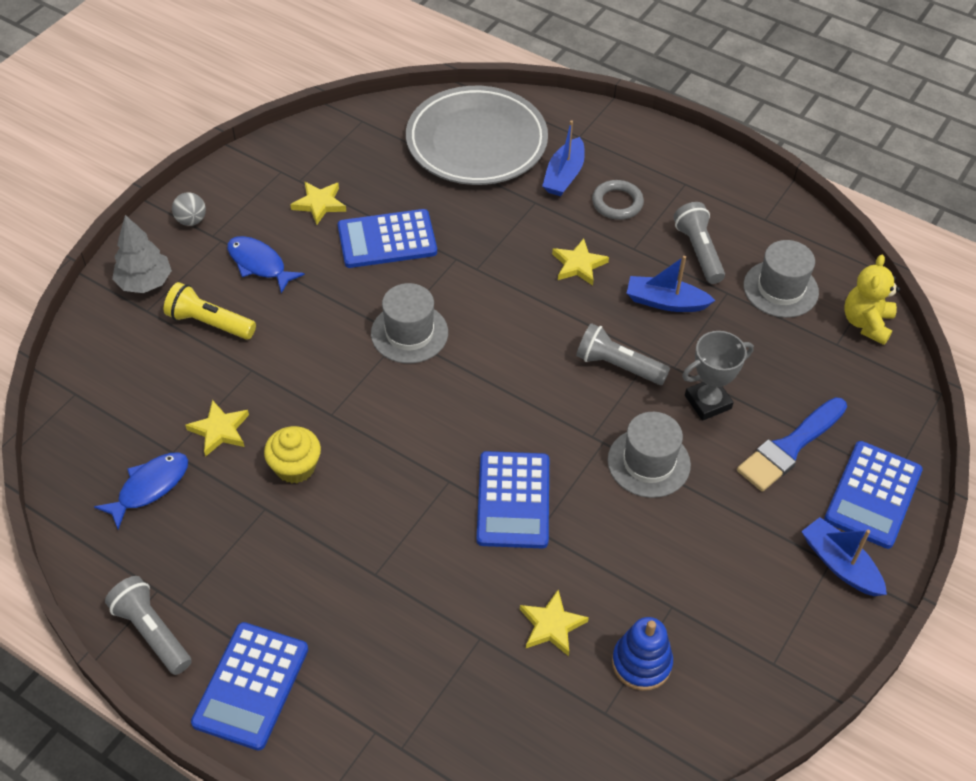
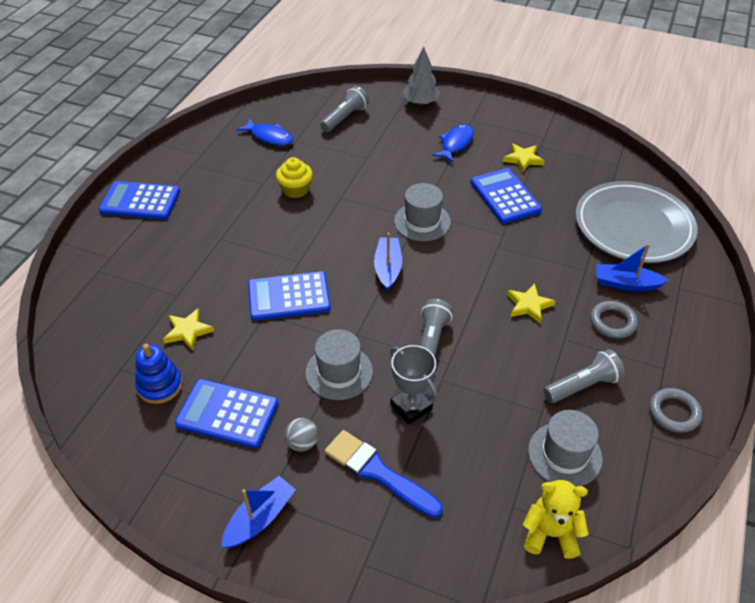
camera: 80 degrees right, 5 degrees down
(152, 632) = (173, 158): grey flashlight -> grey flashlight (345, 118)
(191, 220) = (480, 109): grey ball -> grey ball (302, 443)
(209, 323) = (398, 133): yellow flashlight -> none
(220, 430) = (316, 154): yellow star -> none
(665, 302) = (512, 367): blue boat -> blue boat (388, 268)
(740, 194) = (674, 412): none -> grey ring
(873, 495) = (339, 544): blue calculator -> blue calculator (227, 414)

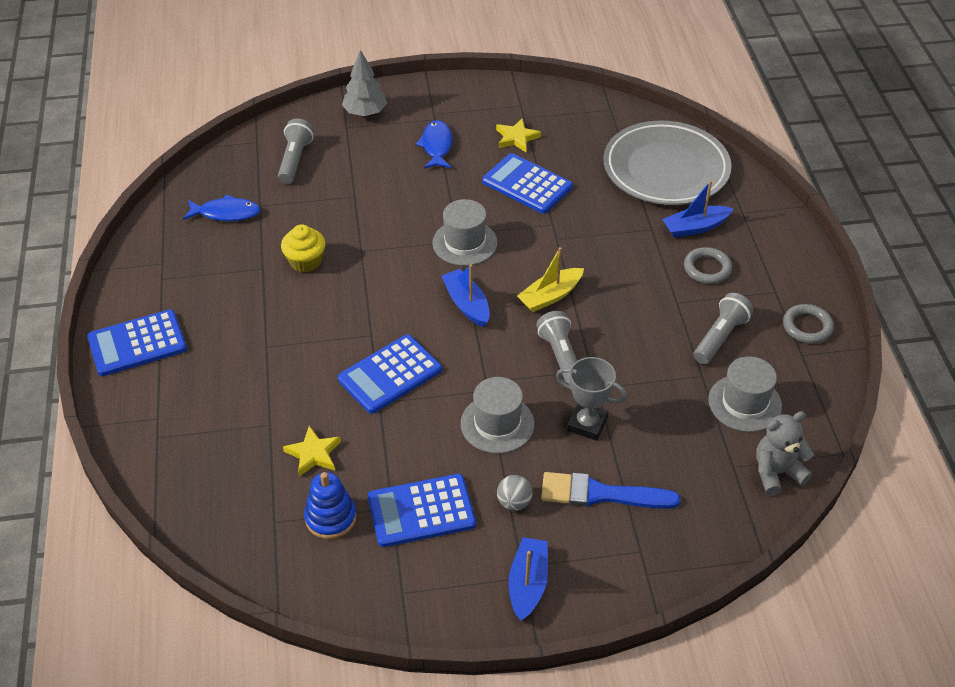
camera: 30 degrees left, 0 degrees up
(459, 289) = (550, 296): none -> yellow boat
(529, 305) = (624, 284): yellow star -> none
(550, 533) = (777, 473): yellow teddy bear -> grey teddy bear

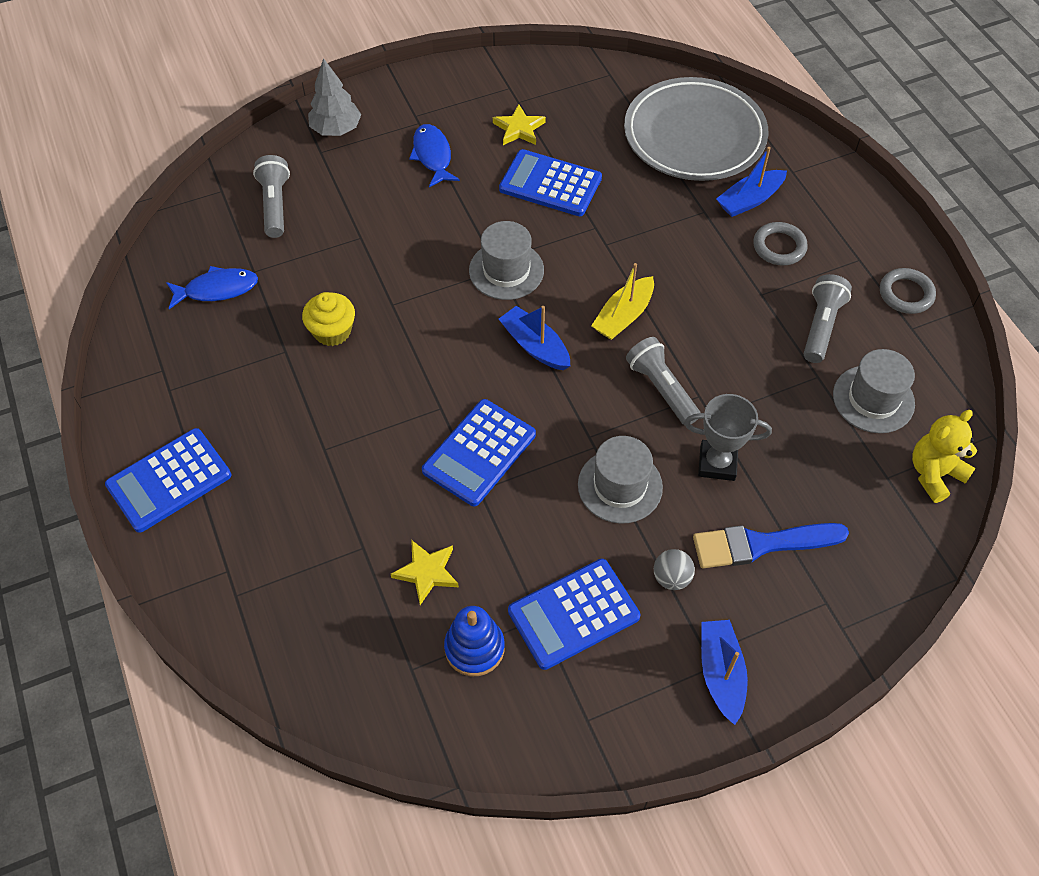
camera: 15 degrees left, 10 degrees up
(777, 473) = (934, 474): grey teddy bear -> yellow teddy bear

